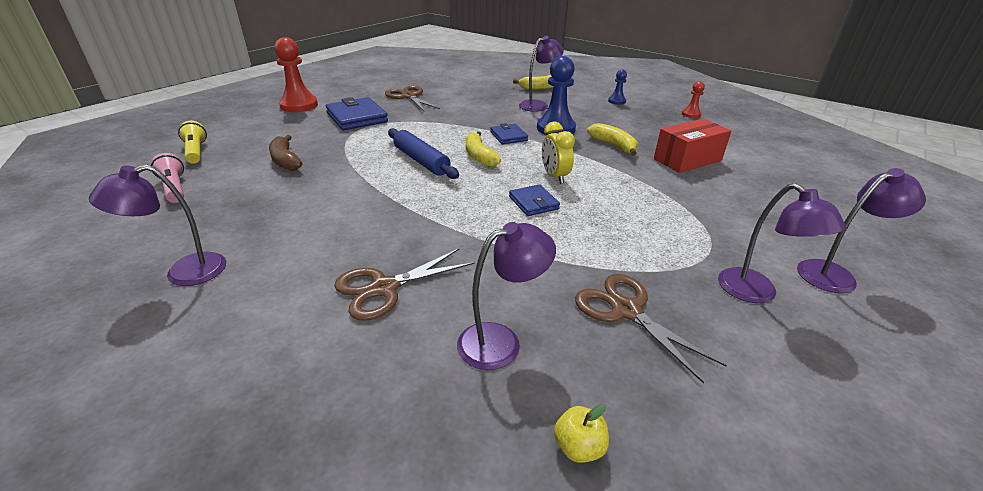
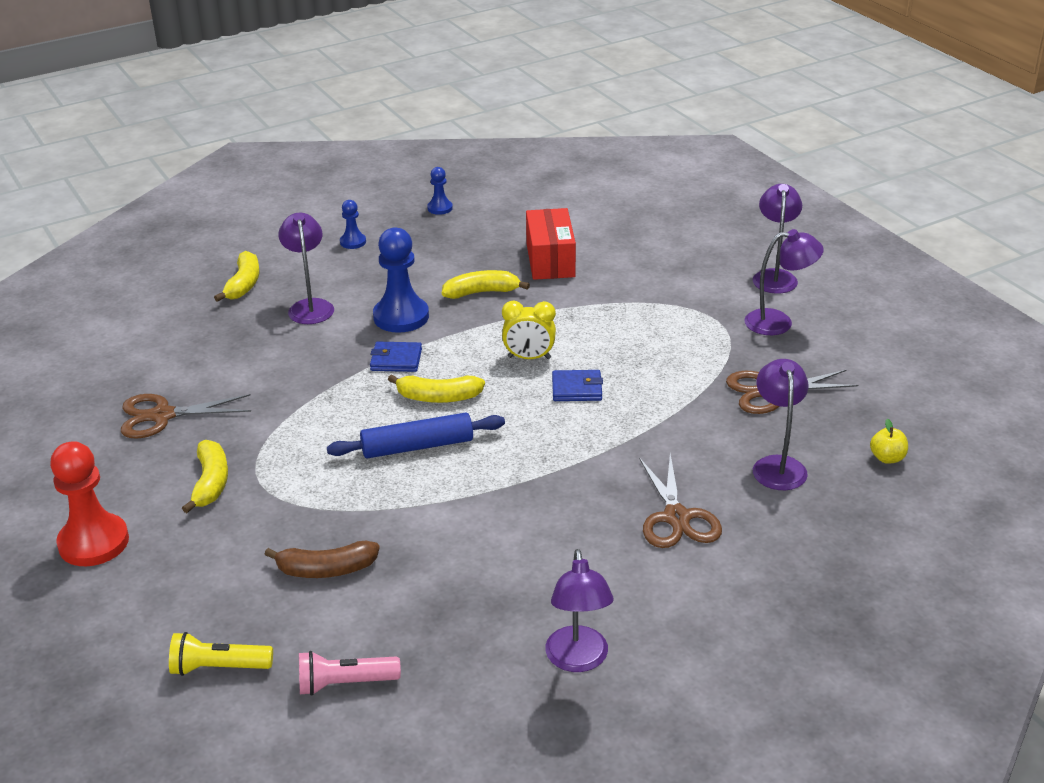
camera: 65 degrees left, 0 degrees up
(357, 117) = (211, 483): blue wallet -> yellow banana
(691, 114) = (440, 208): red pawn -> blue pawn

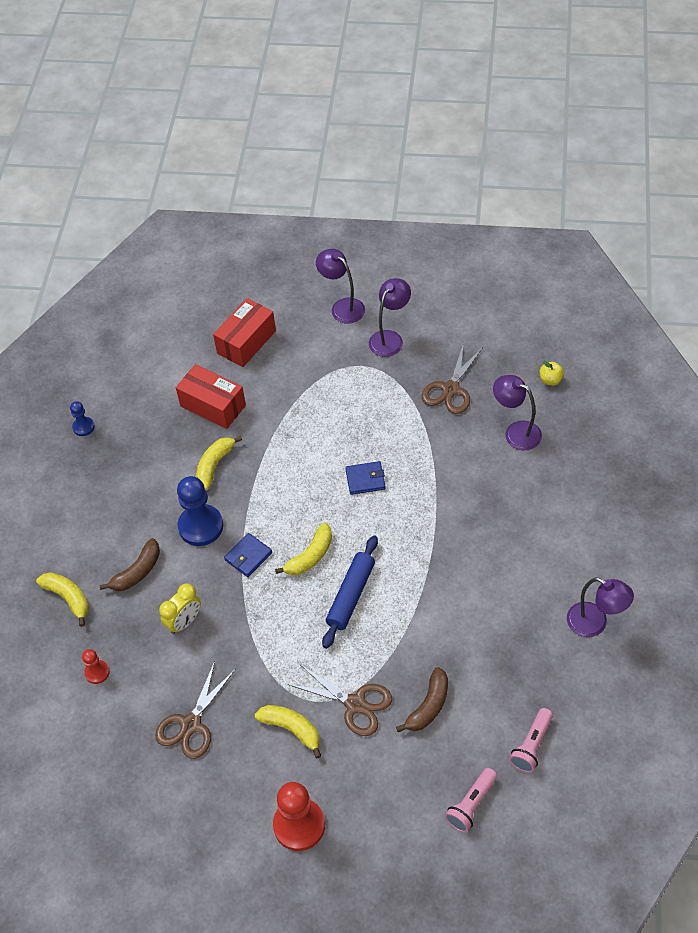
camera: 50 degrees left, 20 degrees up
(175, 336) = (97, 672): none -> red pawn
(218, 667) = (471, 805): yellow flashlight -> pink flashlight
(310, 306) = (137, 572): purple lamp -> brown banana
(353, 242) = (77, 503): blue pawn -> none
(529, 358) = (311, 484): yellow clock -> yellow clock (184, 622)
(577, 389) = (365, 479): blue wallet -> blue wallet turned 45 degrees clockwise
(650, 244) = (246, 342): none -> red box
(676, 517) = (521, 507): brown scissors -> brown scissors (355, 704)

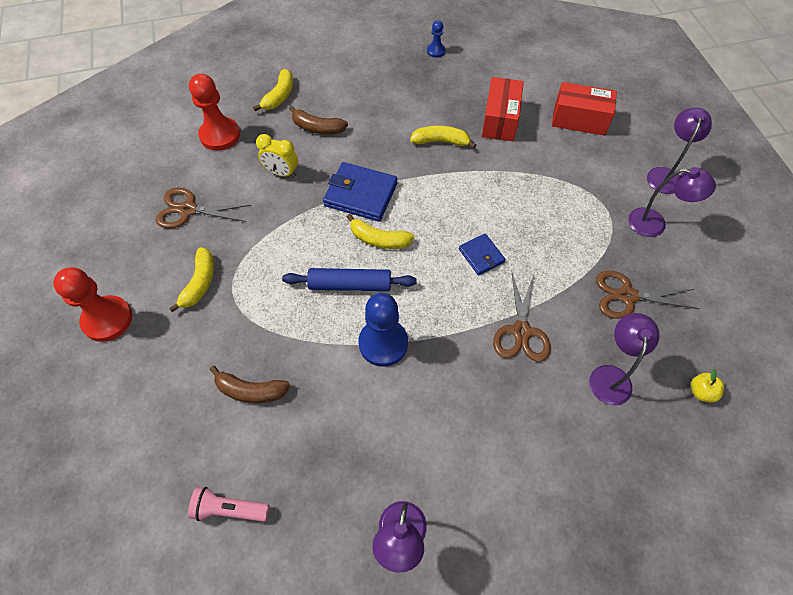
camera: 65 degrees right, 5 degrees up
(97, 672) = (220, 135): red pawn -> red pawn, size x1.96
(200, 526) = (377, 153): blue pawn -> blue pawn (383, 343)
(248, 556) = (360, 194): blue wallet -> blue wallet, size x1.75
(355, 704) = (237, 325): brown scissors -> brown scissors (521, 331)
(471, 805) = (150, 465): pink flashlight -> none

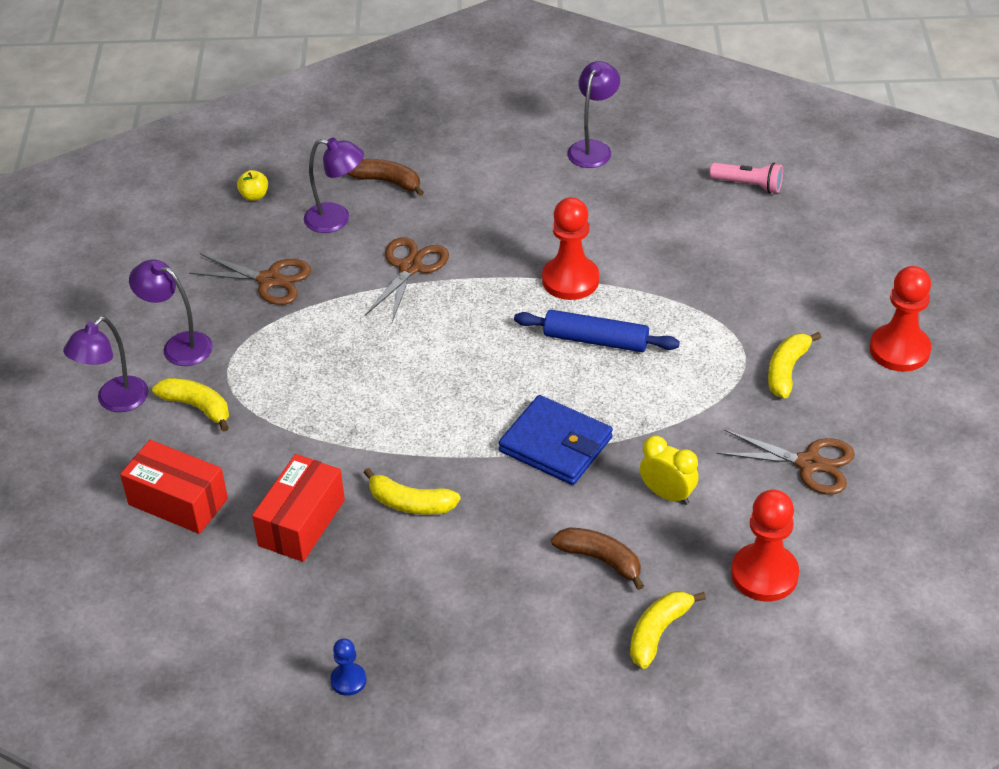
camera: 165 degrees left, 15 degrees down
(250, 390) = (725, 262): brown banana -> brown banana (387, 182)
(379, 239) = (546, 384): yellow banana -> yellow banana (197, 407)
(383, 343) = (570, 280): blue pawn -> red pawn
(481, 256) = (420, 345): blue wallet -> none
(610, 376) = (336, 219): purple lamp -> purple lamp turned 105 degrees counterclockwise

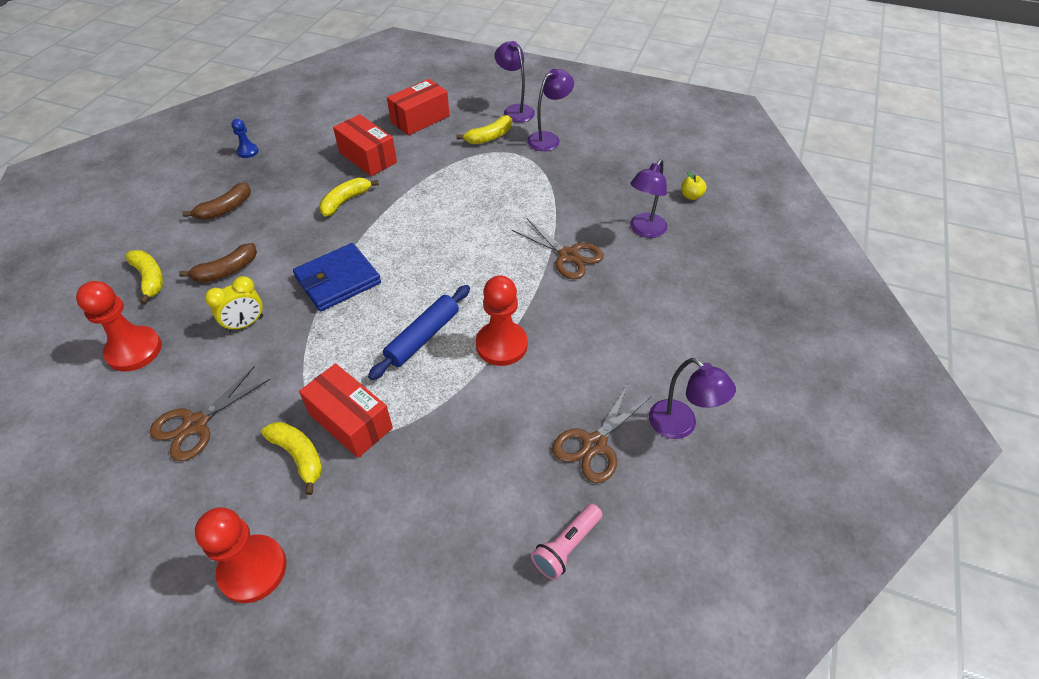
camera: 110 degrees right, 5 degrees up
(269, 280) = (591, 185): brown scissors -> brown scissors (594, 444)
(387, 182) = (681, 269): brown banana -> brown banana (225, 209)
(727, 352) = (350, 421): none -> red box

